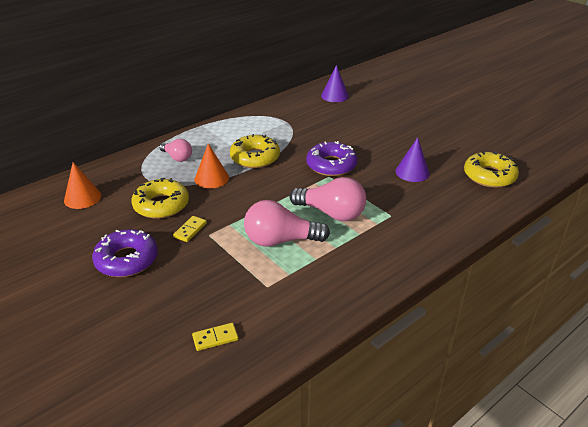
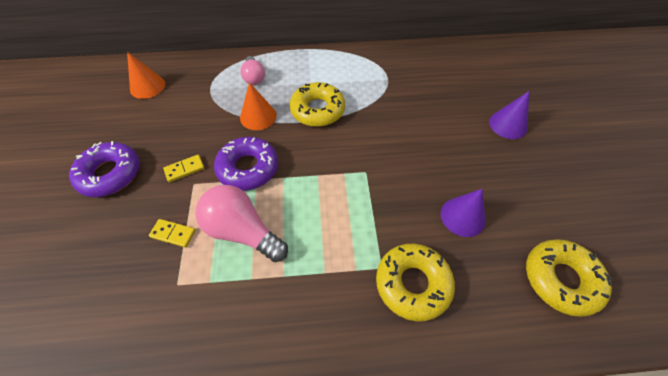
camera: 35 degrees right, 20 degrees up
(161, 205) = (191, 126): yellow donut -> yellow donut (412, 283)
(215, 338) = (78, 319): yellow domino -> yellow domino (173, 234)
(331, 165) = (381, 158): purple donut -> purple donut (248, 168)
(331, 213) = (322, 225): pink light bulb -> none
(334, 96) = (468, 65): purple cone -> purple cone (508, 125)

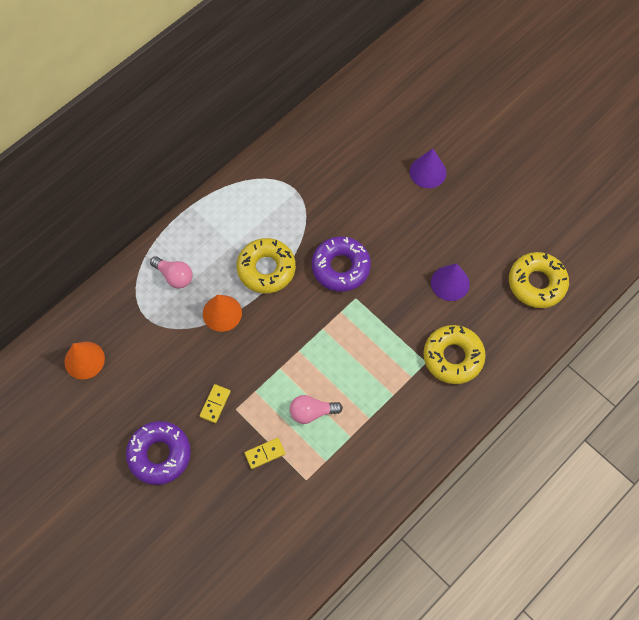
camera: 40 degrees left, 10 degrees up
(242, 231) = (312, 412): pink light bulb -> pink light bulb, size x0.60
(248, 168) = (264, 364): purple donut -> purple donut (341, 267)

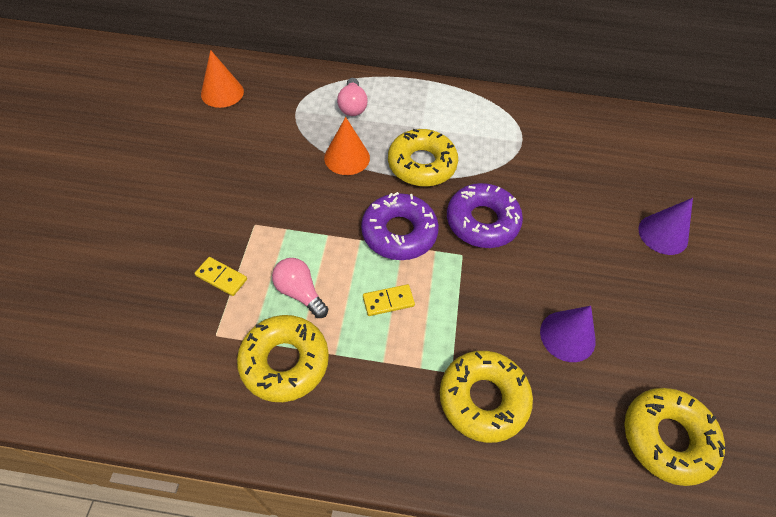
camera: 50 degrees right, 10 degrees down
(159, 454) = (163, 192): purple donut -> purple donut (399, 232)
(215, 404) = (247, 205): yellow domino -> yellow domino (388, 301)
(354, 449) = (284, 362): none -> yellow donut

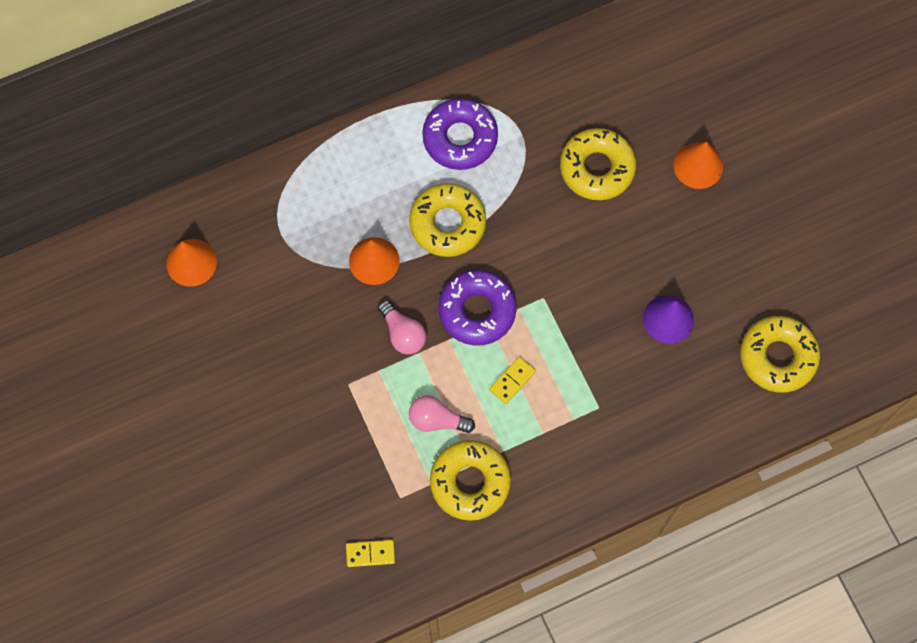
camera: 30 degrees left, 15 degrees up
(221, 277) = (363, 449): yellow domino -> yellow domino (370, 553)
(352, 106) = (333, 195): pink light bulb -> pink light bulb (403, 334)
(482, 221) = (540, 252): purple donut -> purple donut (460, 138)
(483, 399) = (634, 413): yellow donut -> yellow donut (597, 168)
(663, 234) = (698, 165): purple cone -> orange cone

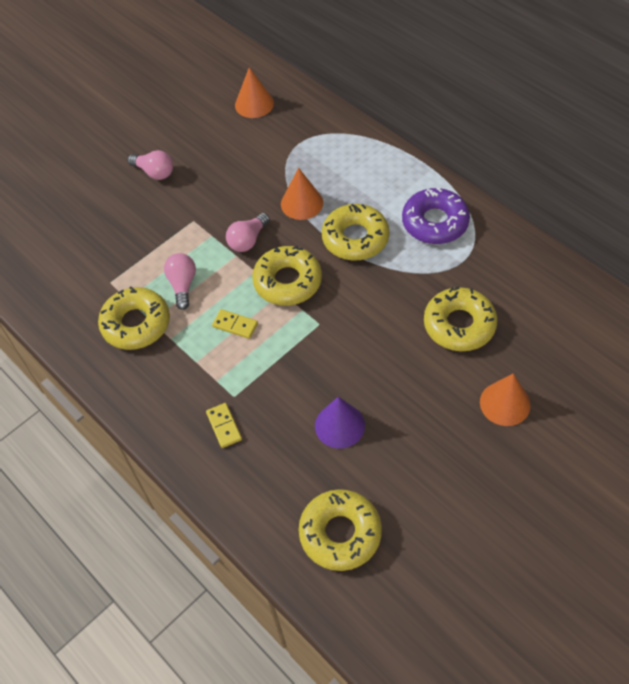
camera: 75 degrees right, 15 degrees down
(252, 408) = (154, 172): none -> pink light bulb
(370, 553) = (58, 278): yellow domino -> yellow domino (224, 426)
(477, 311) = (287, 281): purple donut -> yellow donut

